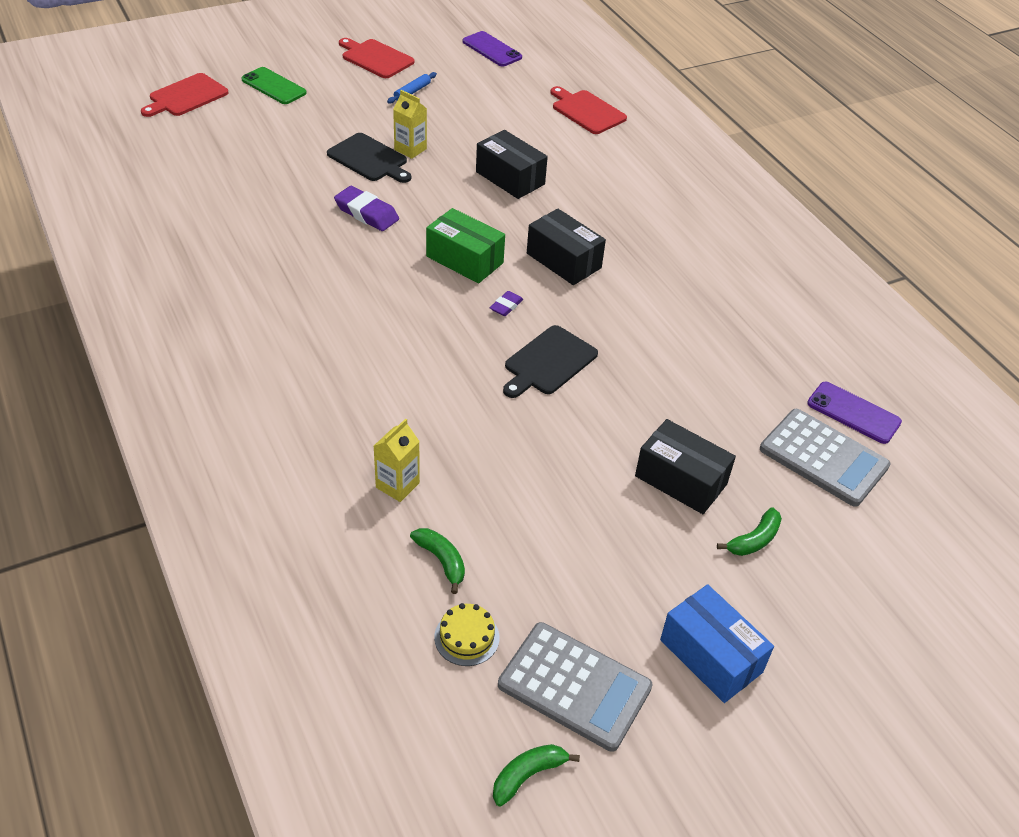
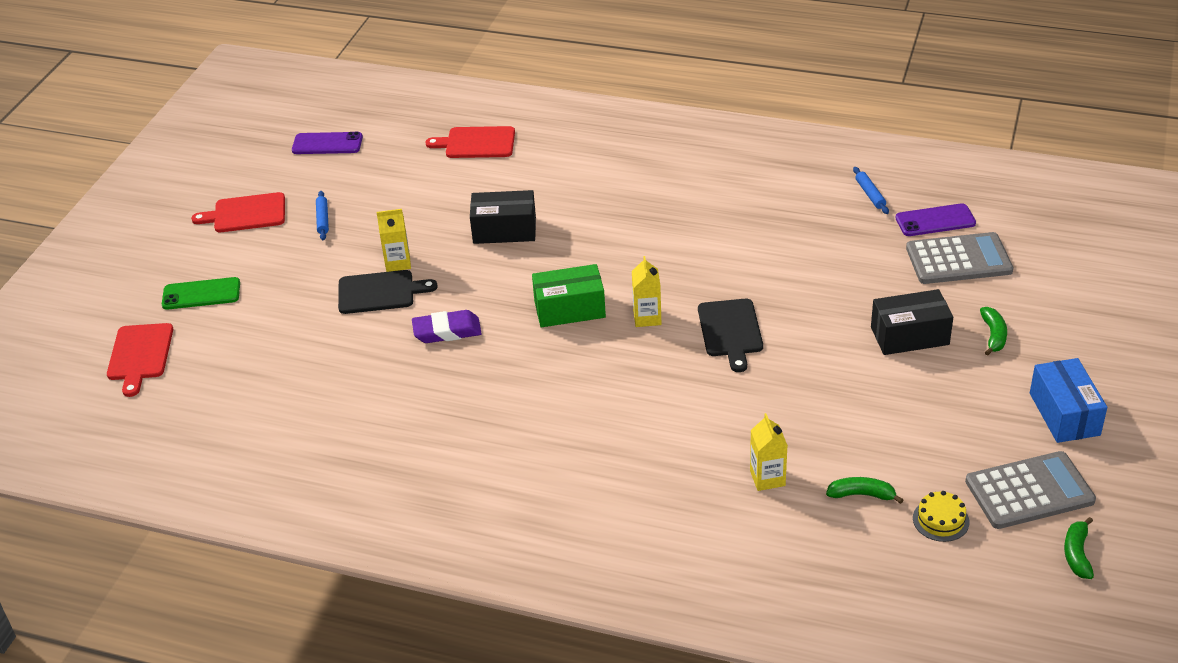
camera: 40 degrees left, 5 degrees down
(506, 306) = (647, 317): purple eraser -> yellow carton
(563, 260) = (633, 259): black box -> none
(711, 656) = (1064, 414): blue box -> blue box turned 75 degrees clockwise
(828, 351) = (870, 194): none -> blue rolling pin

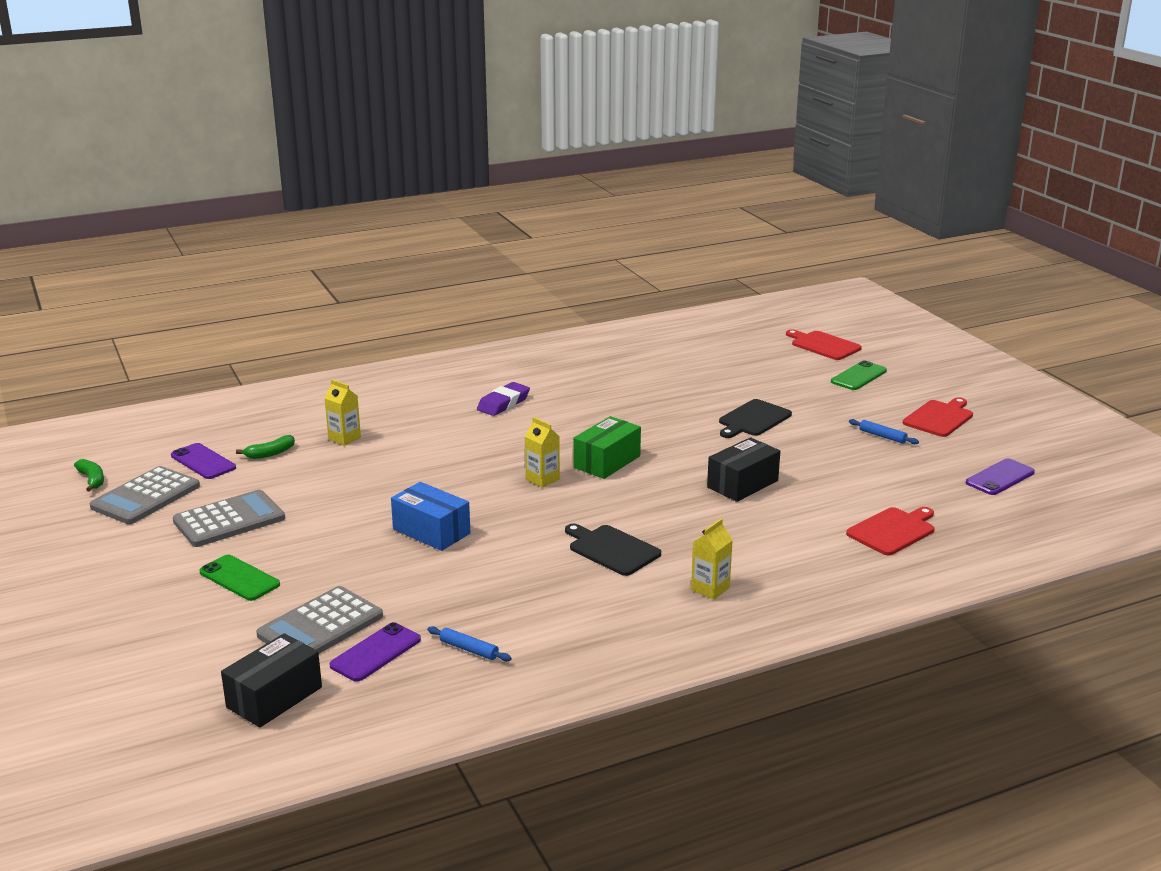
camera: 135 degrees right, 15 degrees down
(398, 263) = (776, 437): yellow carton -> yellow carton (710, 589)
(447, 331) = (668, 420): purple eraser -> purple eraser (503, 403)
(730, 331) = (467, 496): black cutting board -> black cutting board (611, 549)
(909, 336) = (315, 549): black box -> black box (274, 697)
(941, 520) = (203, 462): yellow cake -> purple phone
(963, 412) = (229, 520): none -> grey calculator
(993, 335) = (239, 578): green banana -> green phone
(1064, 414) = (141, 549): blue box -> blue box (431, 531)

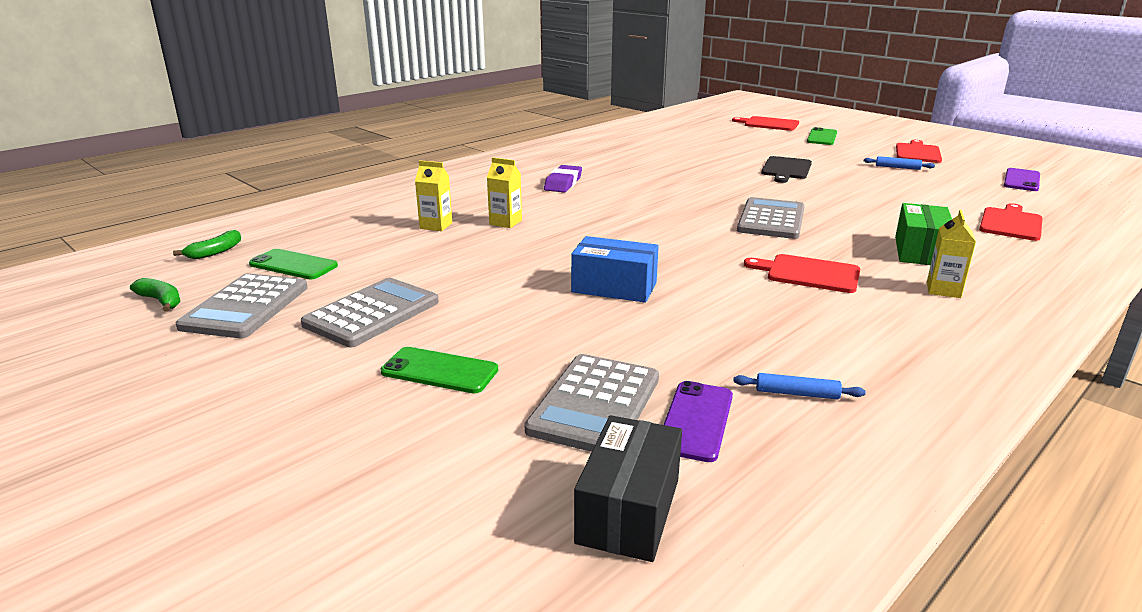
camera: 20 degrees left, 0 degrees up
(203, 462) = (293, 265): purple phone -> green phone
(270, 453) = (366, 248): green banana -> green banana (215, 252)
(542, 479) = (669, 230): yellow carton -> yellow carton (505, 222)
(607, 462) = (709, 210): green box -> green box (920, 251)
(611, 549) = (808, 273): black cutting board -> red cutting board
(653, 483) = (771, 220): none -> grey calculator
(742, 484) = (844, 210): black box -> none

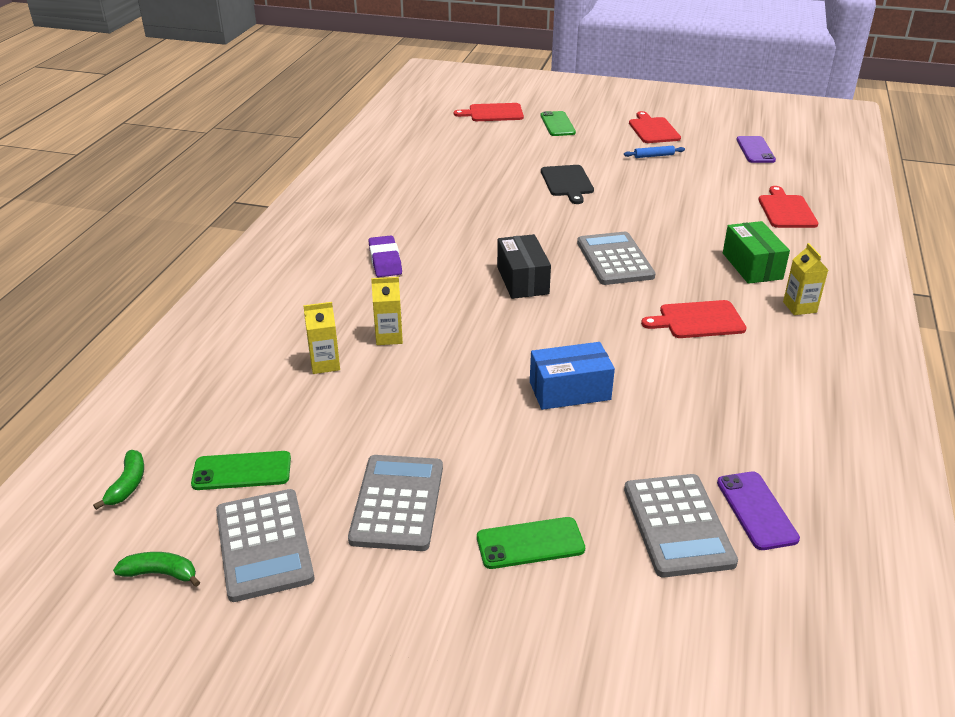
camera: 30 degrees left, 10 degrees up
(628, 510) = (787, 609): black box -> black box (522, 280)
(797, 393) = (794, 455): blue rolling pin -> none

